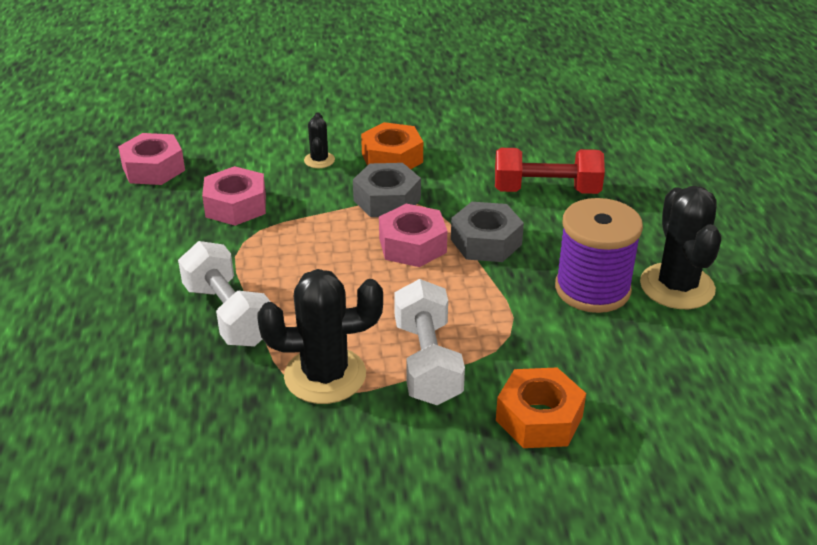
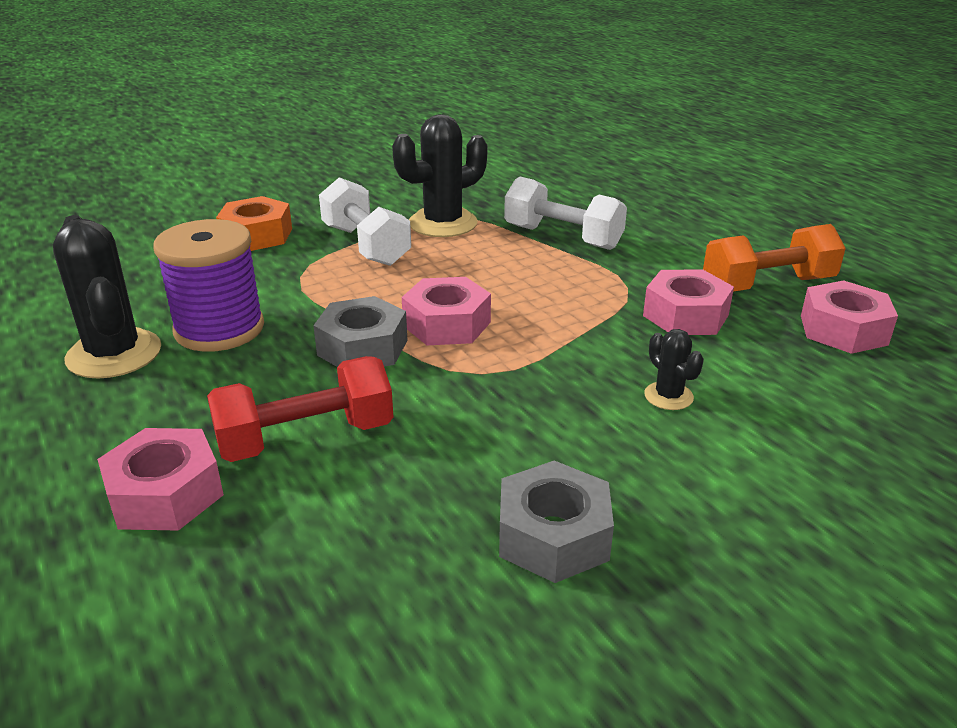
camera: 155 degrees right, 5 degrees down
(140, 213) = (767, 285): none -> orange dumbbell
(387, 200) = (521, 366): grey nut -> grey nut (553, 536)
(392, 158) = (573, 429): orange nut -> none
(629, 182) = (165, 494): none -> pink nut

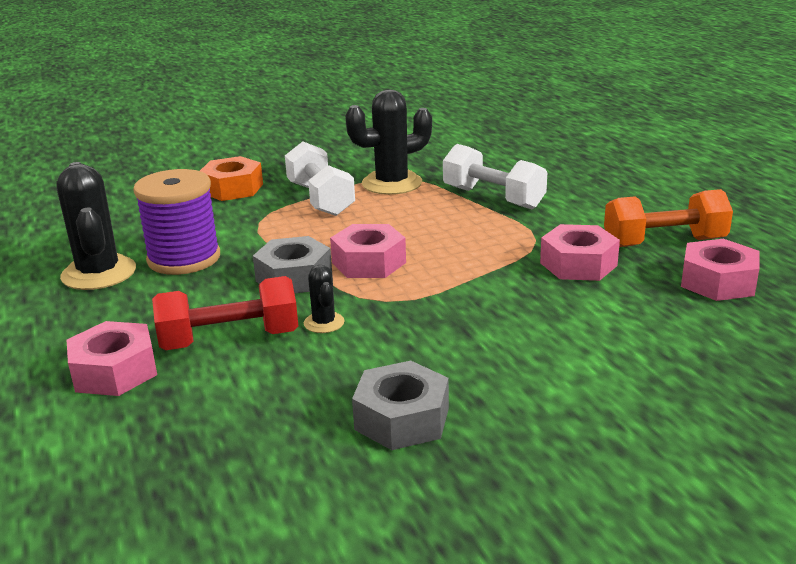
camera: 10 degrees right, 5 degrees down
(668, 396) = (537, 325): black cactus -> black cactus (324, 323)

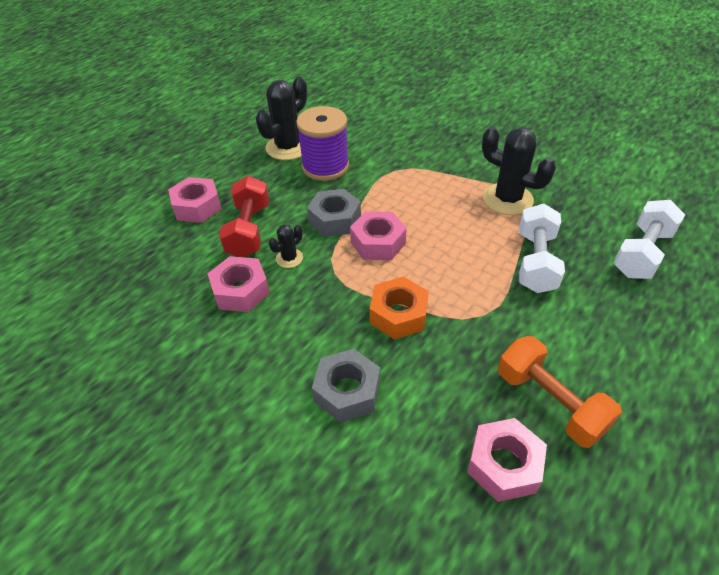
camera: 60 degrees right, 20 degrees up
(230, 340) = (248, 230): red dumbbell -> red dumbbell turned 45 degrees clockwise
(232, 188) = (430, 137): orange nut -> orange nut (398, 314)
(320, 199) = (450, 179): white dumbbell -> white dumbbell (642, 253)
(402, 419) = (204, 340): grey nut -> grey nut (347, 391)
(578, 264) = (462, 356): pink nut -> pink nut (241, 291)

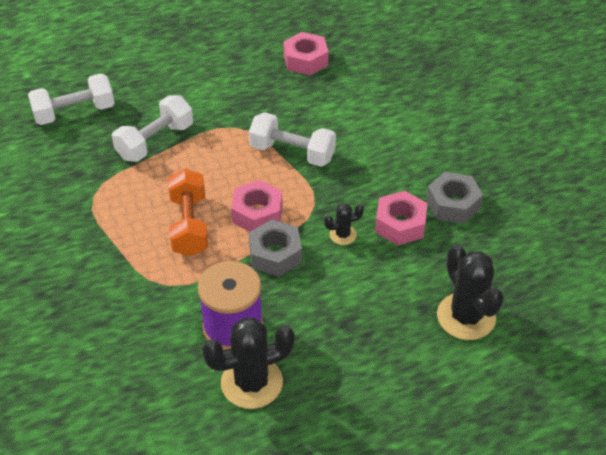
camera: 150 degrees left, 0 degrees up
(197, 207) = (400, 339): pink nut -> none
(248, 230) = (362, 282): red dumbbell -> none
(347, 391) = (364, 125): grey nut -> grey nut (453, 204)
(398, 314) = (292, 153): orange nut -> white dumbbell
(507, 199) = (106, 200): black cactus -> black cactus (466, 316)
(549, 402) = (250, 71): orange dumbbell -> orange dumbbell (189, 225)

